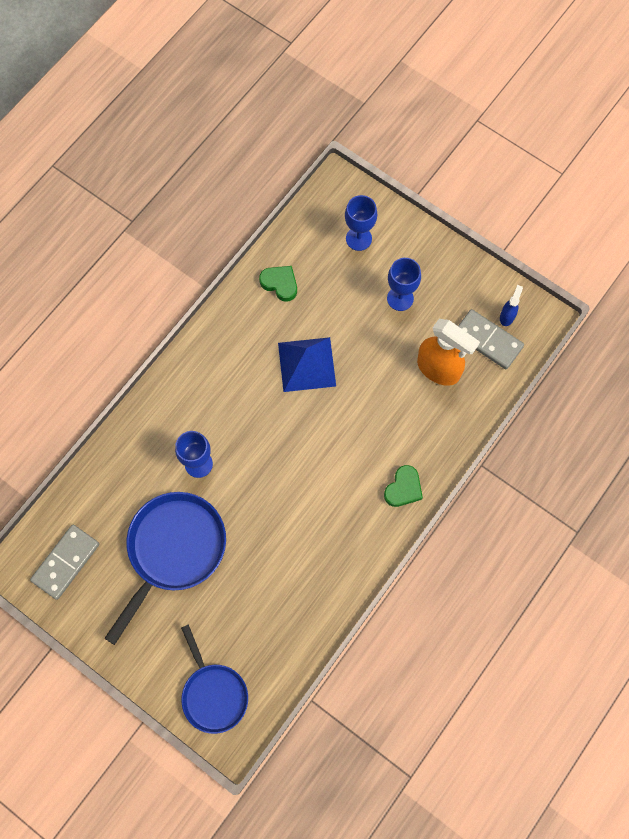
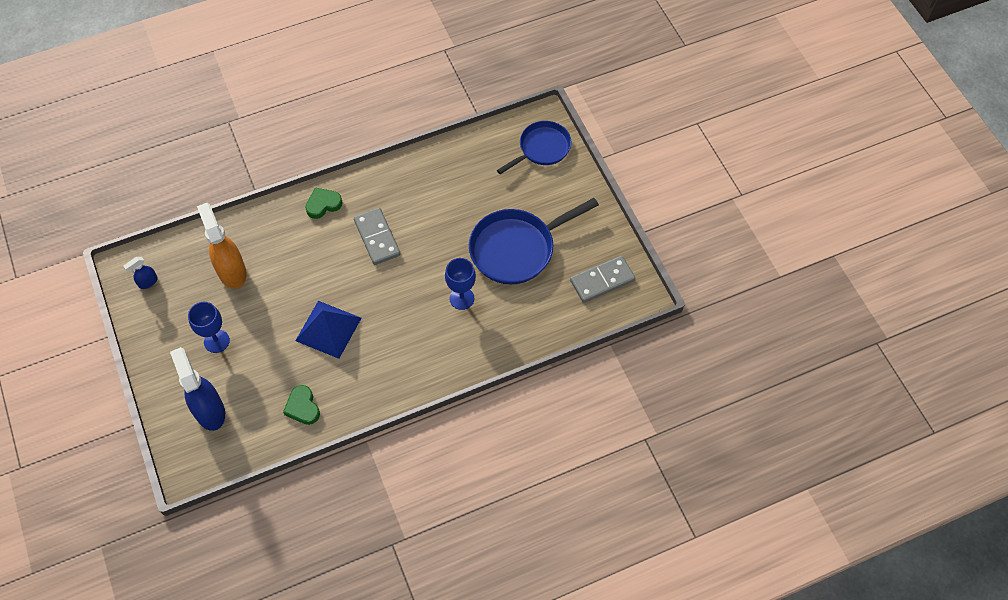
camera: 150 degrees left, 10 degrees down
(213, 693) = (541, 148): blue pan -> blue pan turned 45 degrees clockwise
(358, 238) = (209, 410): blue goblet -> blue spray bottle
(487, 340) = (178, 272): grey domino -> grey domino (377, 237)

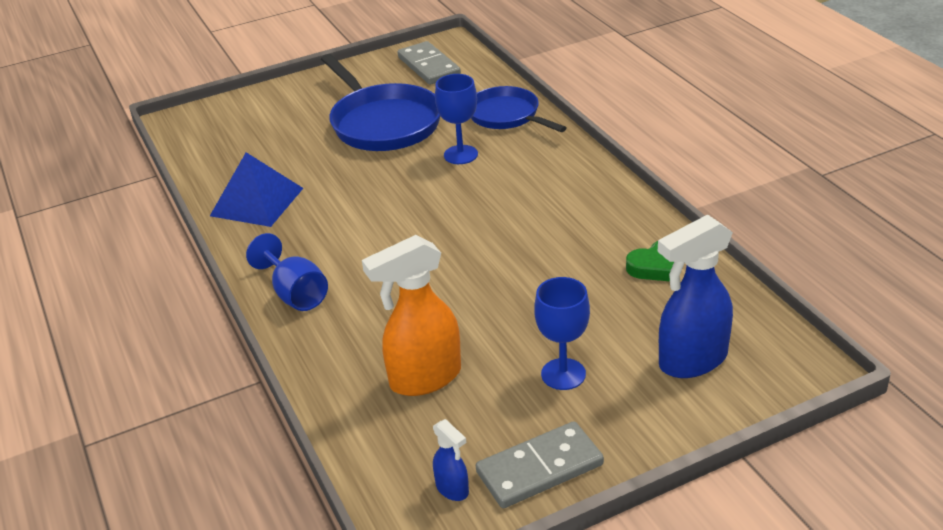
camera: 90 degrees left, 25 degrees down
(323, 204) = (295, 294): green heart -> blue goblet
(328, 329) = (522, 259): blue pyramid -> blue pyramid (256, 202)
(377, 237) = (361, 234): grey domino -> grey domino (539, 468)
(541, 148) = (227, 118): blue pan -> blue pan (507, 116)

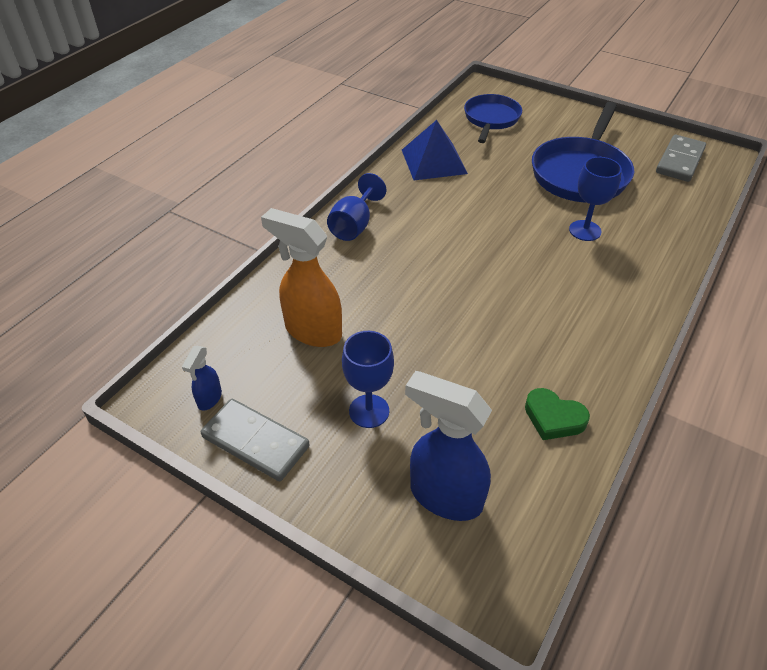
camera: 55 degrees right, 10 degrees up
(507, 116) = (664, 232): blue pan -> blue pan (491, 119)

